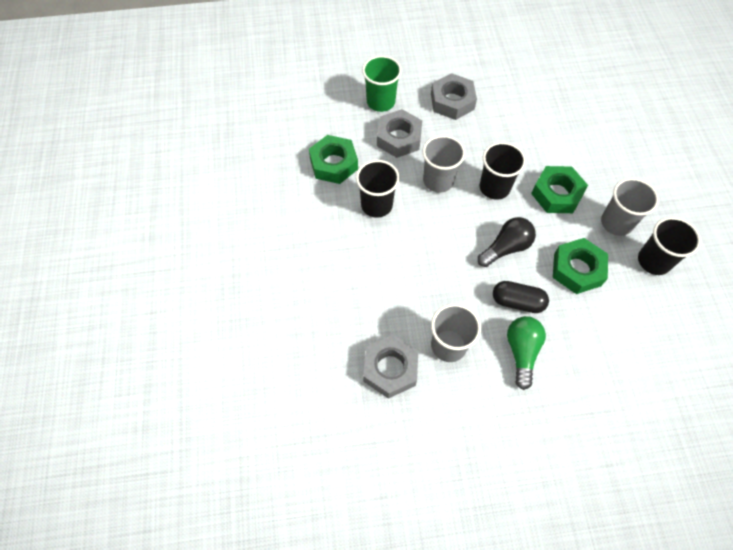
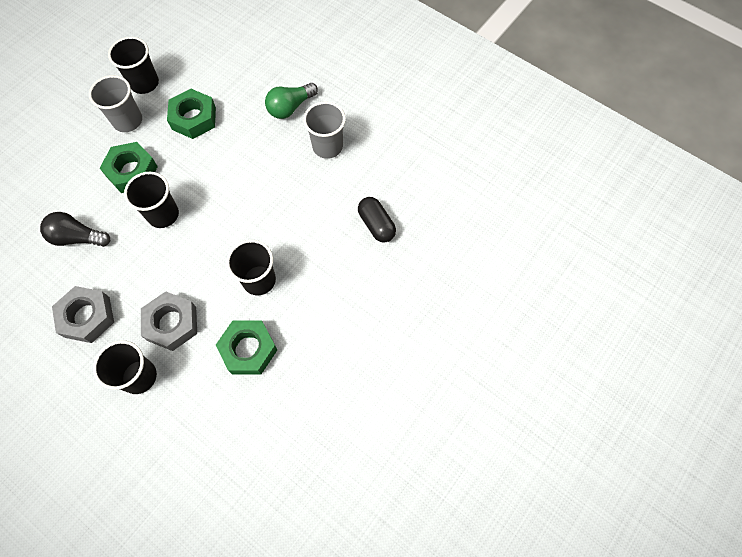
camera: 135 degrees left, 5 degrees up
(380, 102) = (139, 376): green cup -> black cup
(390, 369) = (378, 164): grey nut -> none
(438, 181) = (192, 257): grey cup -> none
(506, 248) = (215, 169): black light bulb -> black light bulb (77, 237)
(517, 302) = (255, 133): black capsule -> black capsule (376, 224)

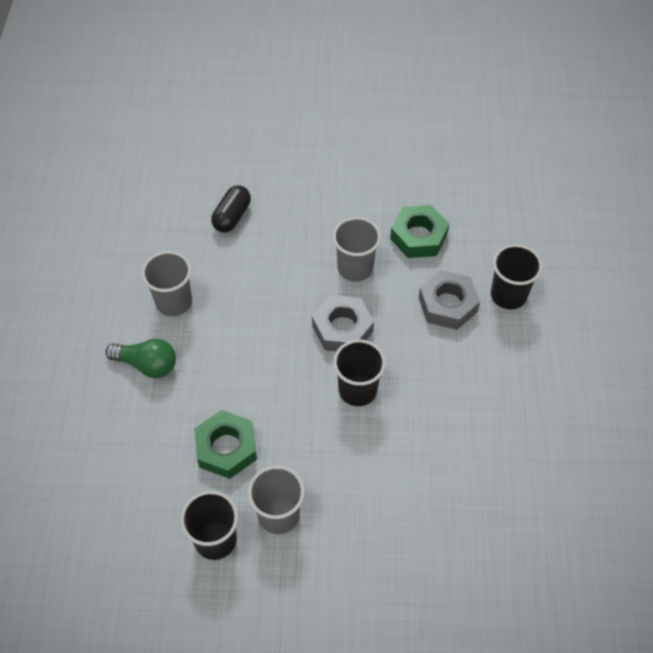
camera: 125 degrees left, 10 degrees down
(77, 237) = (443, 447): black light bulb -> none
(87, 317) = (502, 374): grey nut -> grey nut (342, 328)
(132, 171) = (335, 457): green nut -> none
(259, 280) = (355, 268): black cup -> grey cup

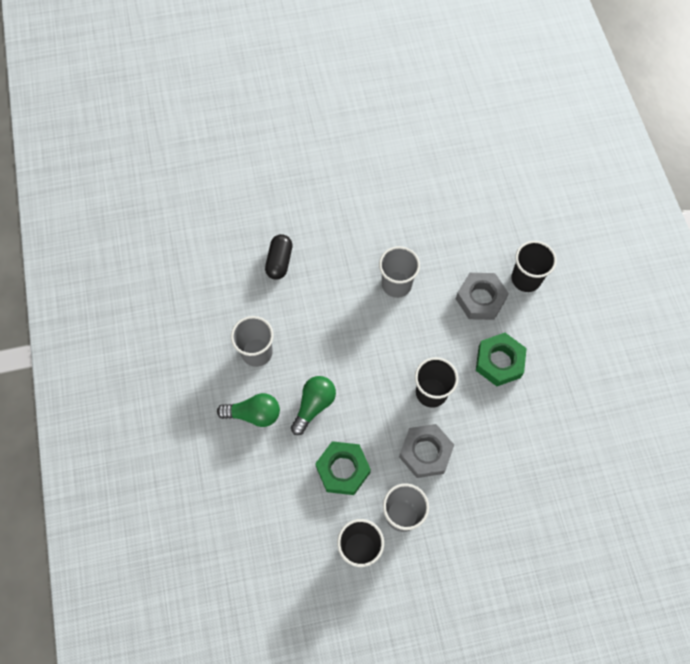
camera: 15 degrees left, 10 degrees up
(217, 372) = (314, 406): none -> green light bulb
(342, 328) = (403, 341): grey nut -> grey nut (425, 452)
(418, 236) = (439, 243): green nut -> green nut (499, 362)

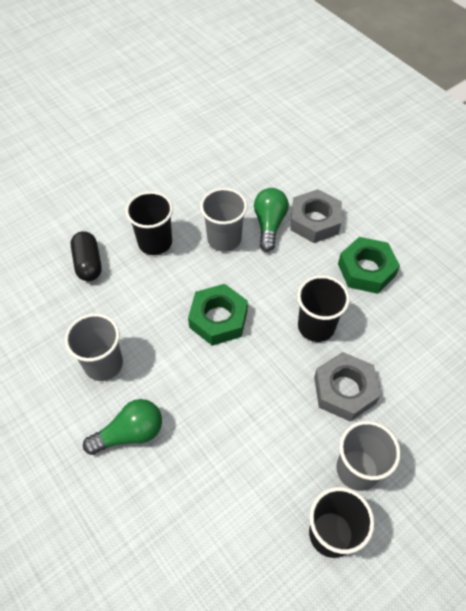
camera: 25 degrees left, 10 degrees down
(314, 406) = (196, 394): green light bulb -> green light bulb (269, 225)
(343, 470) = (264, 450): green nut -> green nut (218, 319)
(526, 279) = (347, 188): black cup -> black cup (155, 242)

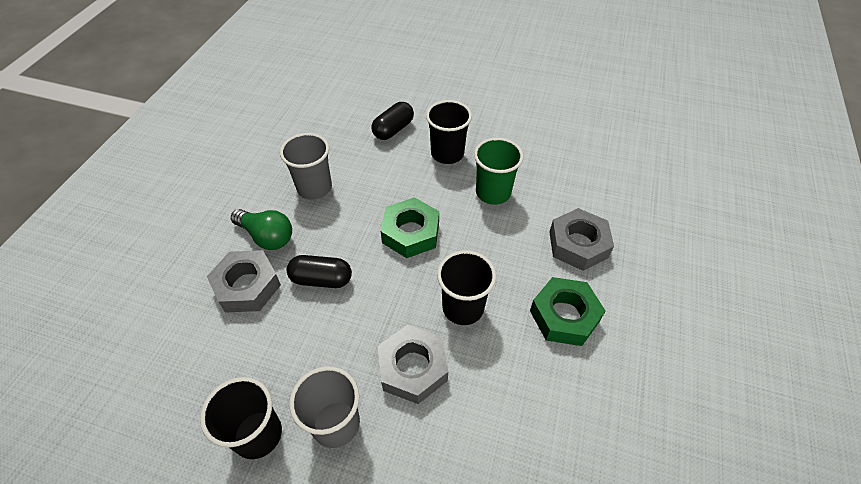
camera: 55 degrees right, 5 degrees down
(175, 477) = (247, 286): none -> grey nut
(215, 411) = (321, 279): none -> black capsule
(224, 239) = (493, 192): grey cup -> green cup
(269, 225) = (539, 214): green light bulb -> none

